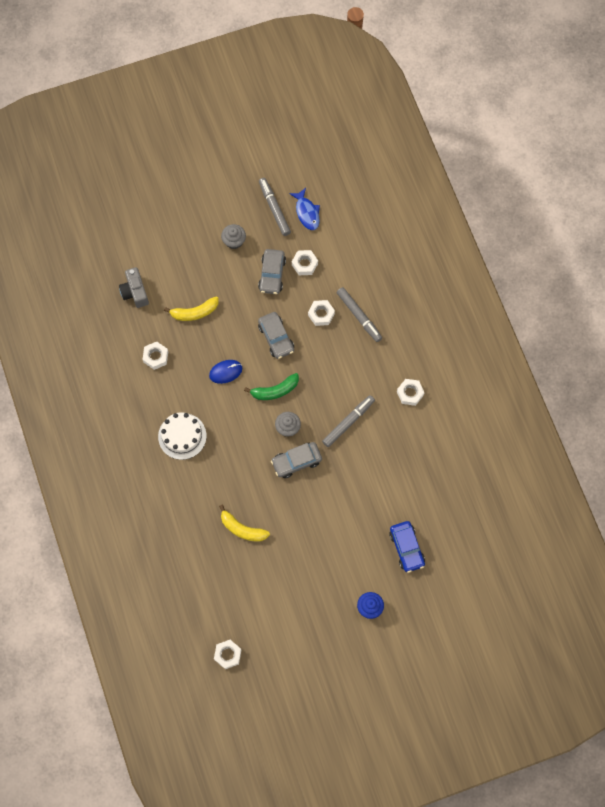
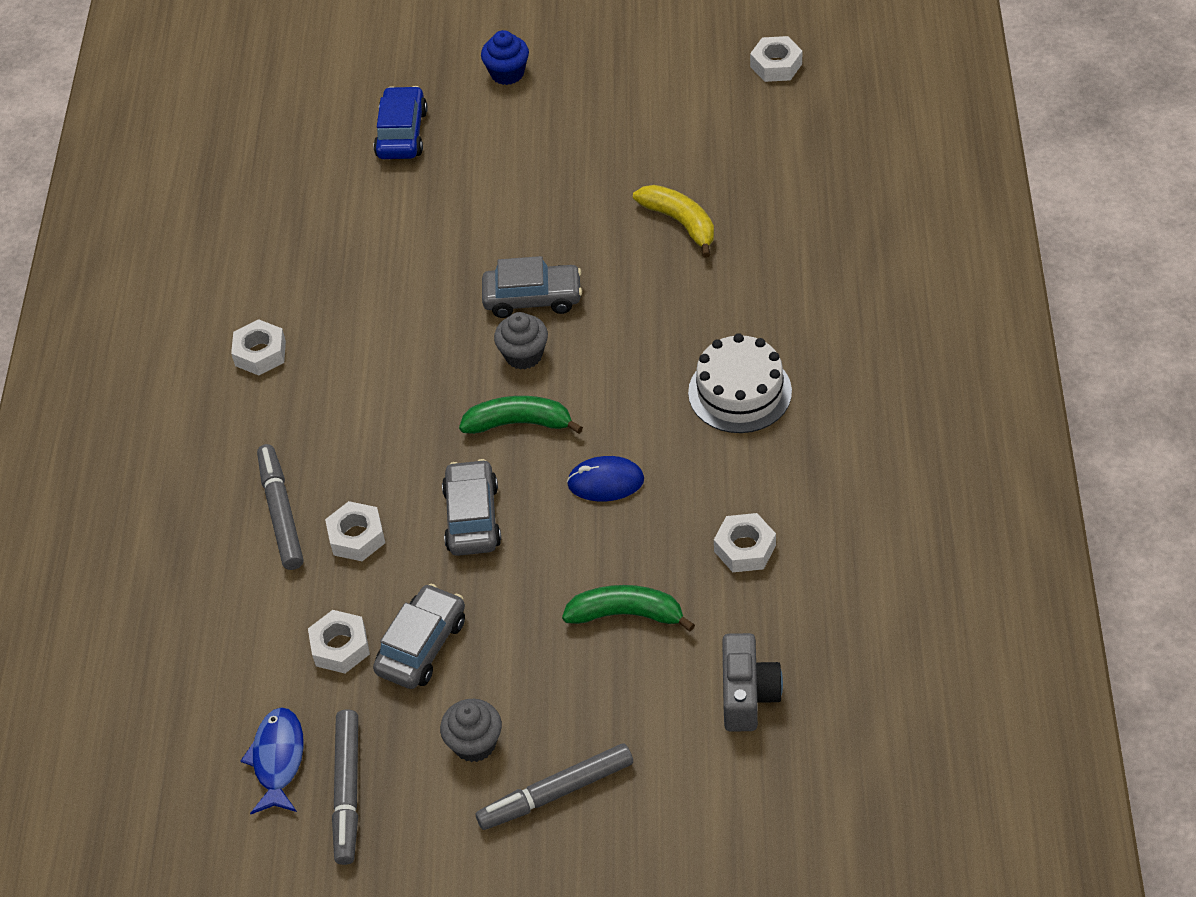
camera: 155 degrees left, 20 degrees down
(194, 312) = (626, 614): yellow banana -> green banana
(348, 422) = (403, 335): grey marker -> grey marker (556, 793)

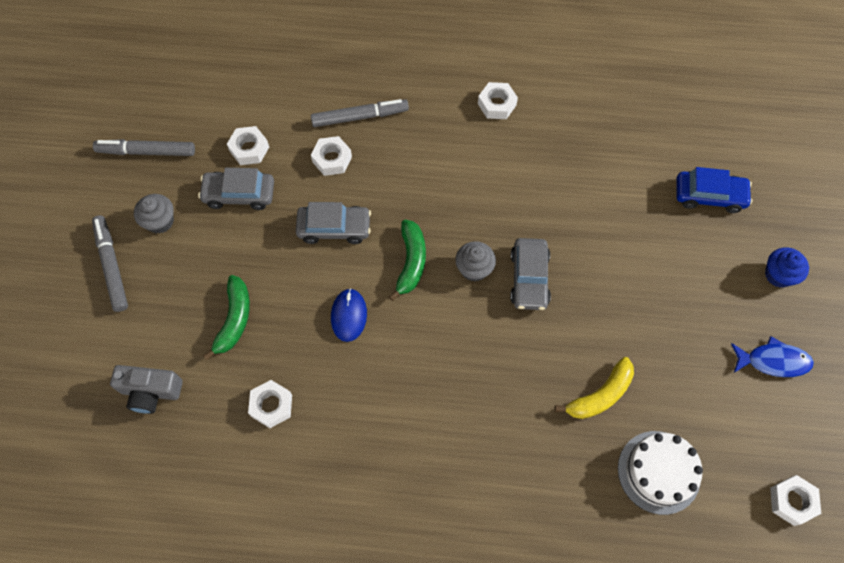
camera: 90 degrees right, 15 degrees up
(278, 759) = (178, 116): blue fish -> blue fish (773, 361)
(422, 645) = (239, 194): grey car -> grey car turned 150 degrees clockwise
(740, 392) = (417, 420): white cake -> white cake (659, 472)

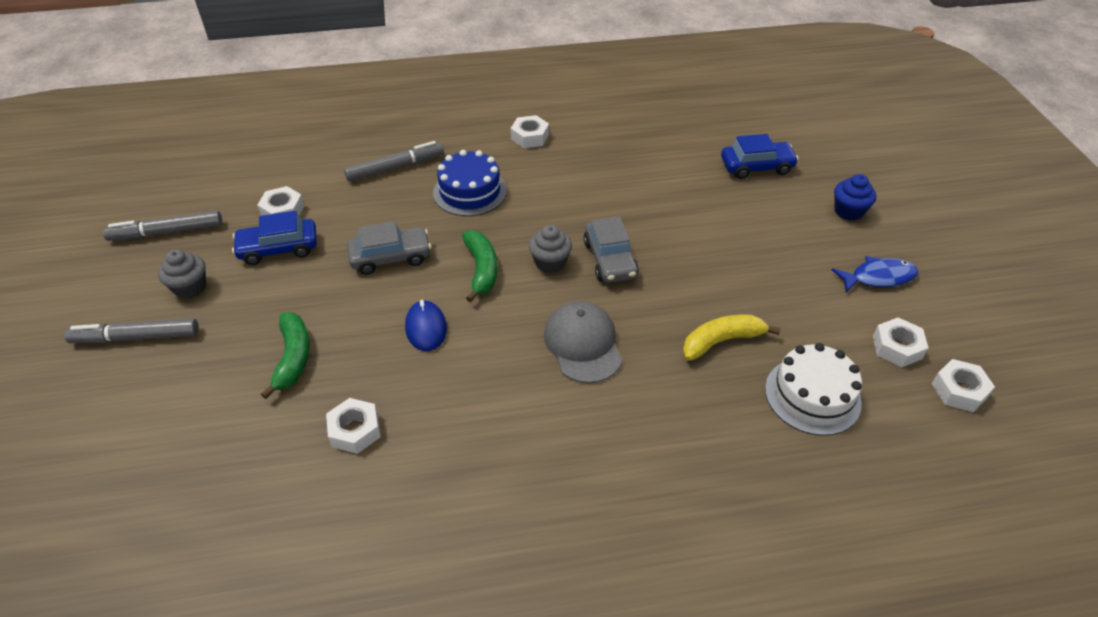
camera: 15 degrees left, 20 degrees down
(112, 266) = (136, 337): grey marker -> grey marker turned 60 degrees counterclockwise
(151, 392) = (200, 449): grey camera -> none
(239, 194) = (278, 248): grey car -> blue car
(332, 159) = (374, 204): white nut -> white nut (897, 347)
(422, 164) = (470, 192): none -> blue cake
(478, 367) = (583, 344): none -> grey cap
(600, 395) = (721, 341): yellow banana -> yellow banana turned 150 degrees counterclockwise

